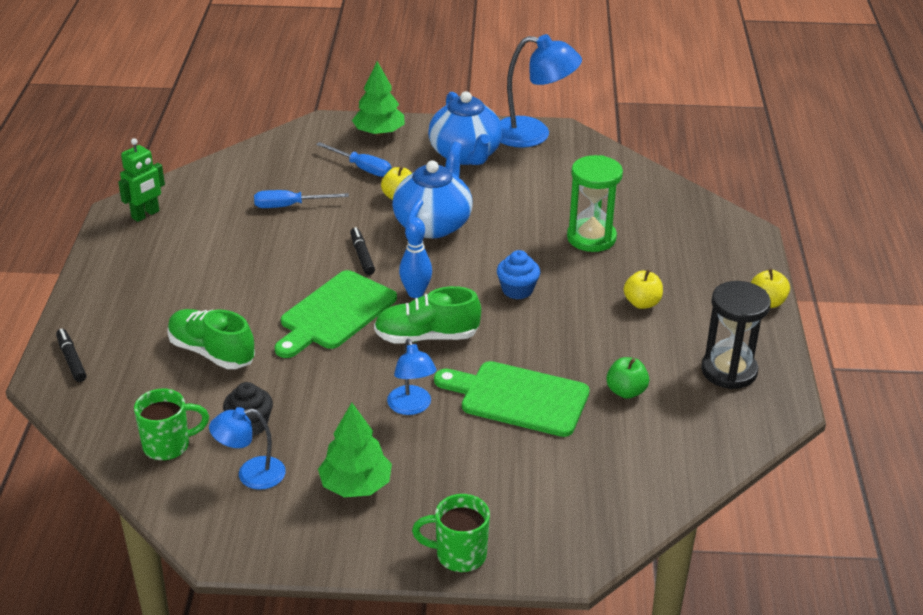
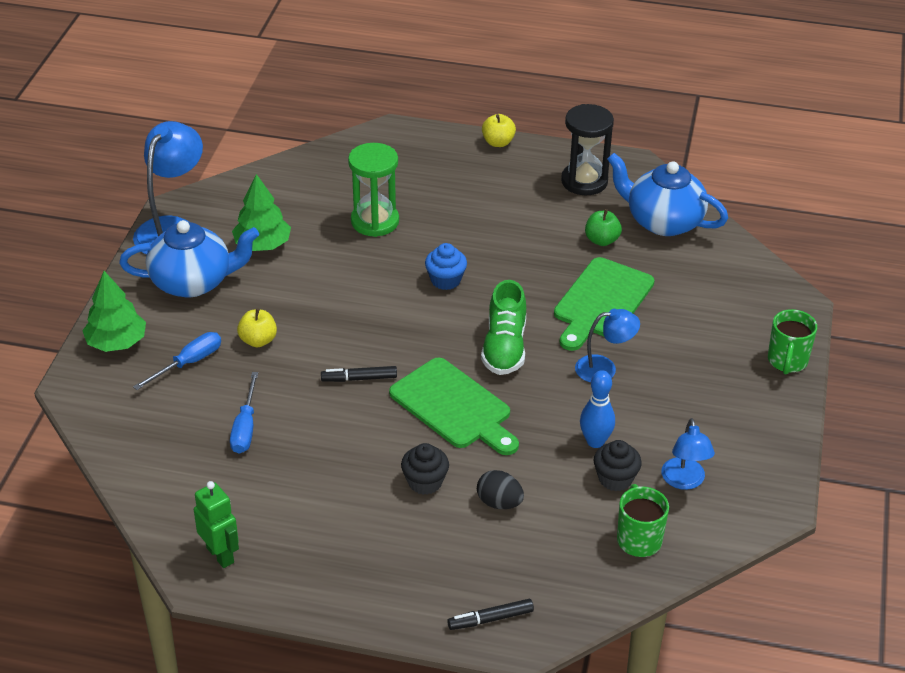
camera: 80 degrees left, 5 degrees up
(211, 352) = (499, 503): green shoe -> black egg
(234, 306) = (425, 482): none -> black cupcake
(356, 485) = (703, 413): green tree -> green tree (262, 245)
(415, 293) = (434, 347): blue bowling pin -> blue bowling pin (595, 441)
(433, 224) = (318, 321): blue teapot -> blue teapot (663, 221)
(642, 303) = (483, 209): yellow apple -> none

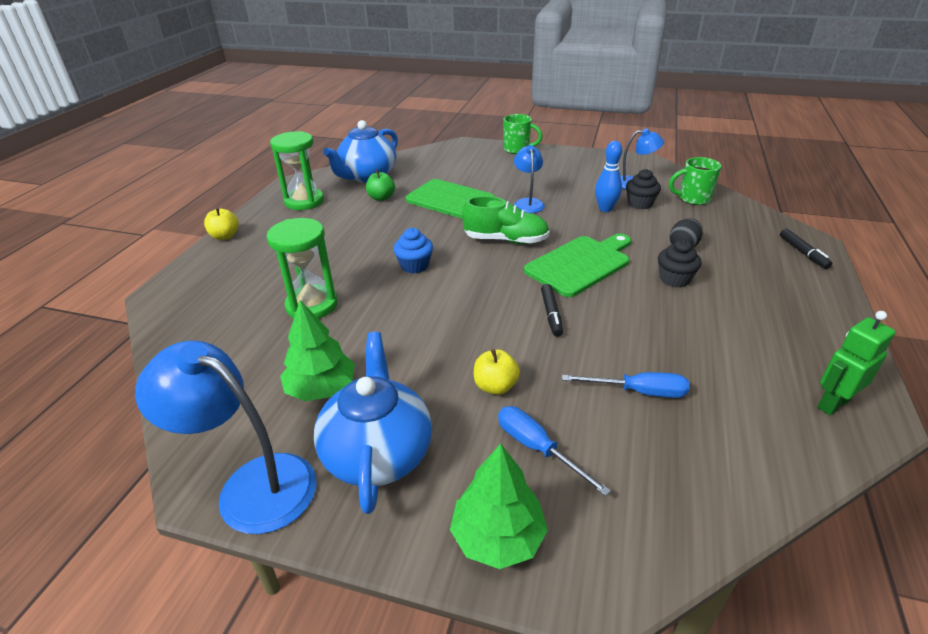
camera: 85 degrees left, 5 degrees down
(584, 181) = (304, 201): black hourglass -> green hourglass

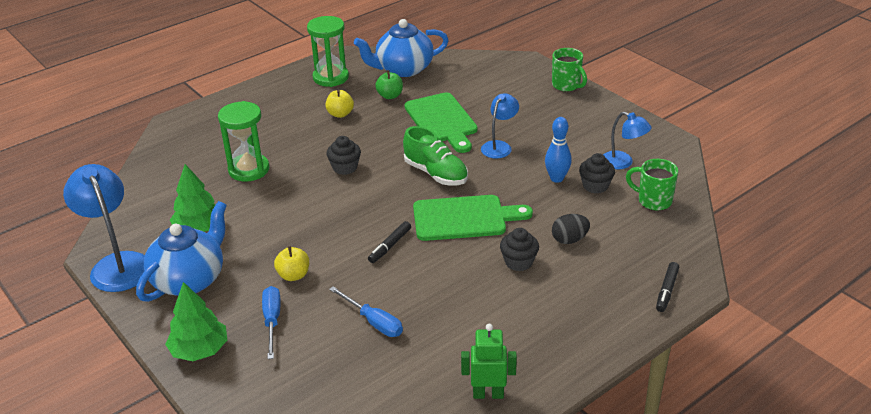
camera: 35 degrees right, 0 degrees up
(225, 236) = (249, 90): yellow apple -> yellow apple (340, 114)
(414, 266) = (345, 167): blue cupcake -> black cupcake

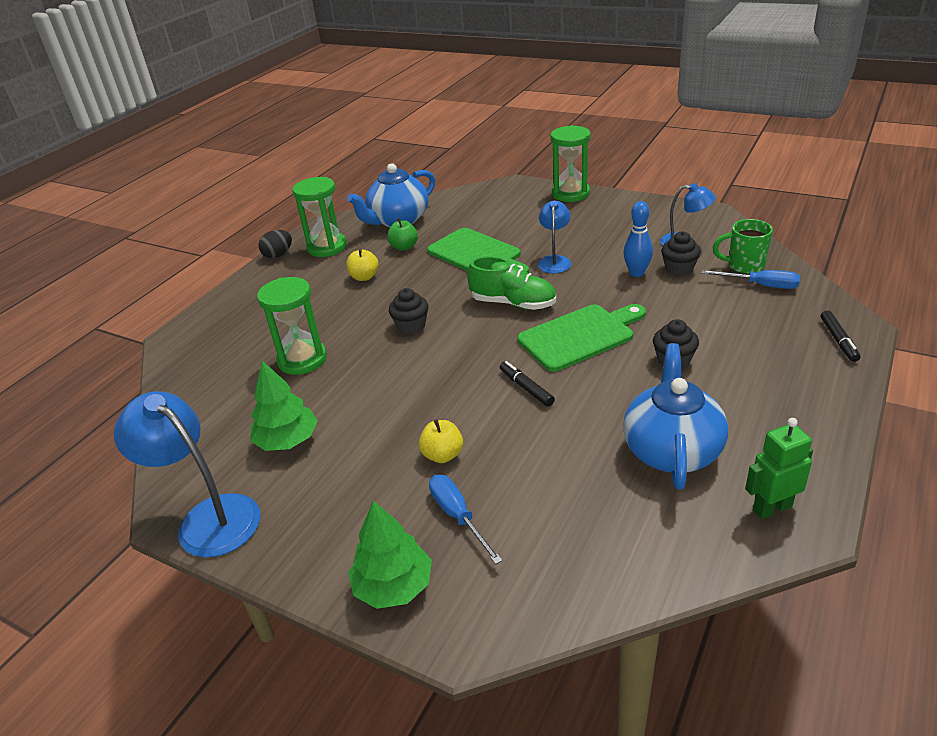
camera: 20 degrees left, 0 degrees up
(189, 280) = (318, 504): blue teapot -> blue teapot (672, 450)
(373, 322) = (577, 475): blue screwdriver -> blue screwdriver (761, 285)
(390, 246) = (526, 388): black marker -> black marker turned 135 degrees clockwise
(566, 85) = (570, 193): green mug -> green hourglass
(569, 240) = (702, 323): black egg -> black egg (278, 255)

